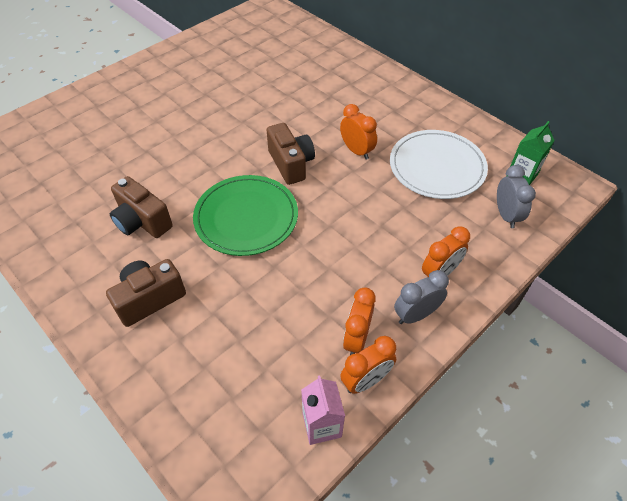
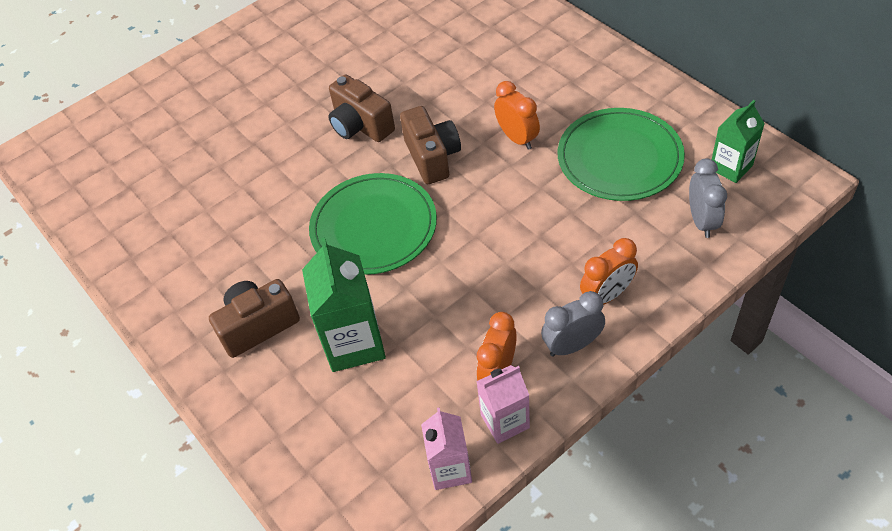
camera: 10 degrees right, 0 degrees up
(142, 222) = (249, 233): brown camera -> brown camera (360, 126)
(233, 313) = (354, 343): none -> green carton
(366, 380) = (505, 421): orange clock -> pink carton
(437, 167) = (619, 158): white plate -> green plate

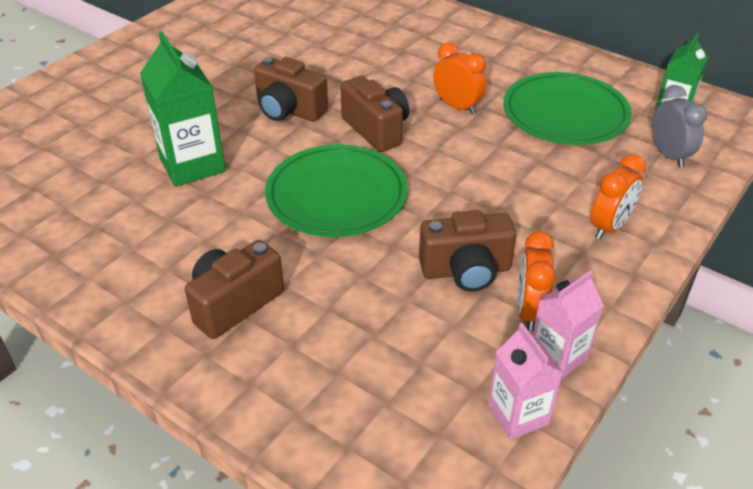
camera: 20 degrees left, 10 degrees down
(354, 343) = (355, 305): green carton -> green carton (192, 165)
(458, 323) = (466, 270): none -> brown camera
(572, 345) = (596, 275): grey clock -> none

